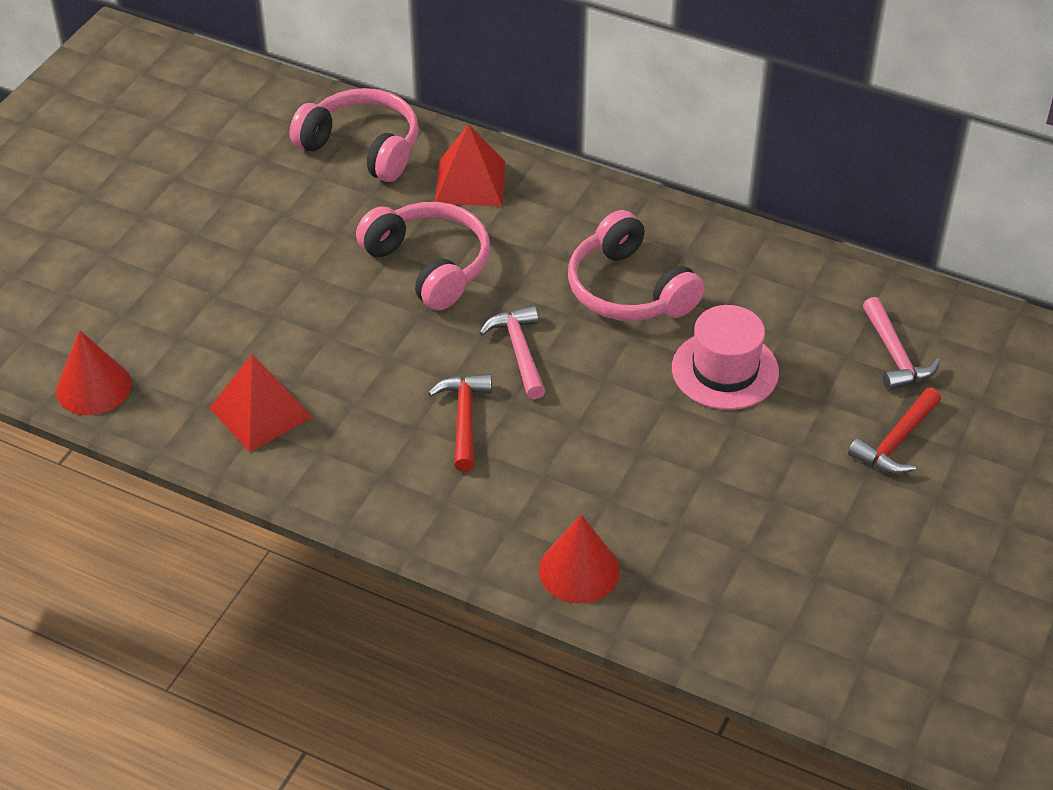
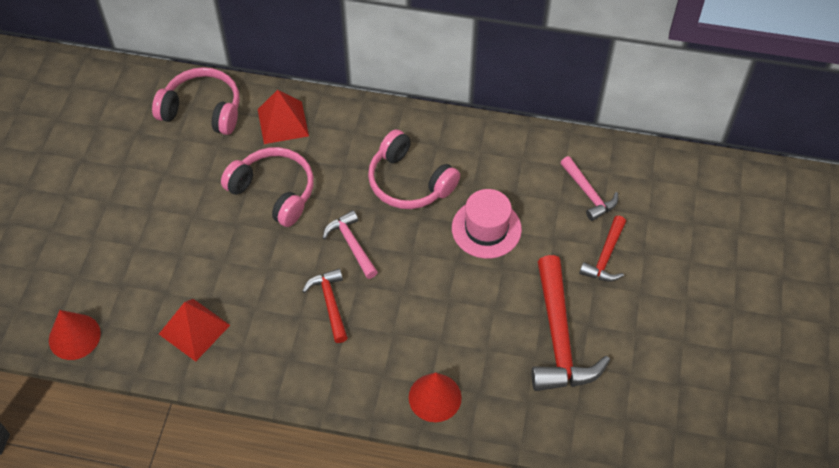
camera: 15 degrees left, 10 degrees up
(791, 532) = (559, 338): none -> red hammer

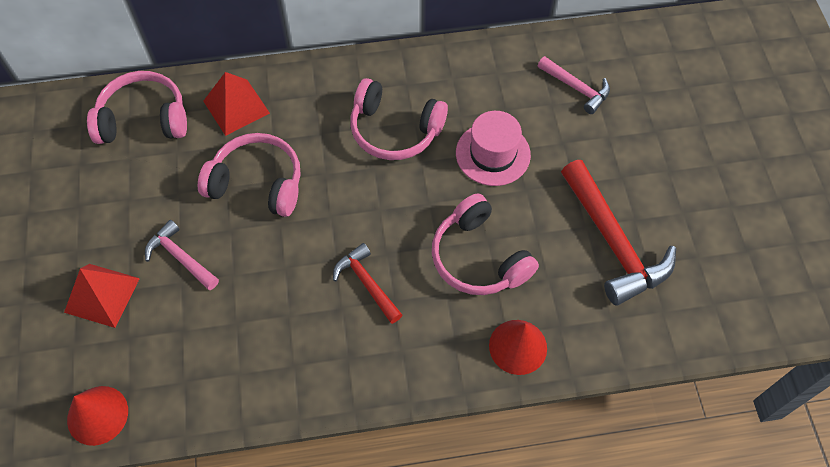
camera: 20 degrees left, 5 degrees up
(194, 329) = (231, 360): red pyramid -> red pyramid (102, 295)
(351, 244) = (363, 213): pink hammer -> pink hammer (181, 257)
(434, 313) = (478, 257): none -> pink headphones
(605, 257) = (620, 146): red hammer -> none

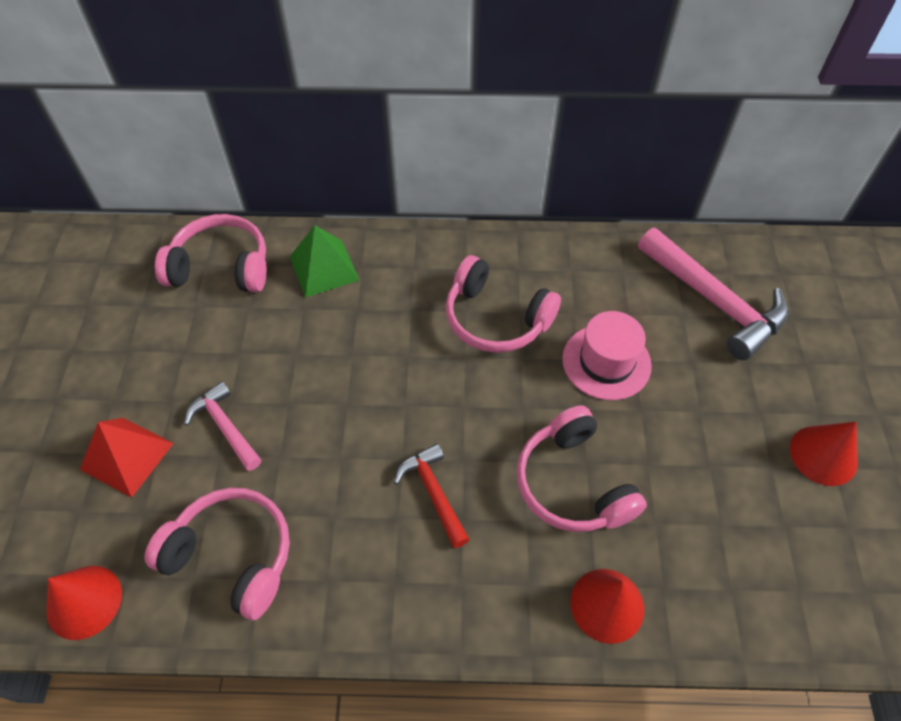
camera: 10 degrees right, 5 degrees down
(236, 107) = (324, 268): red pyramid -> green pyramid
(257, 183) = (329, 355): pink headphones -> pink headphones (232, 556)
(576, 88) = (714, 301): pink hammer -> pink hammer, size x1.80
(613, 242) = (741, 491): red hammer -> none
(674, 204) = (823, 455): none -> red cone

